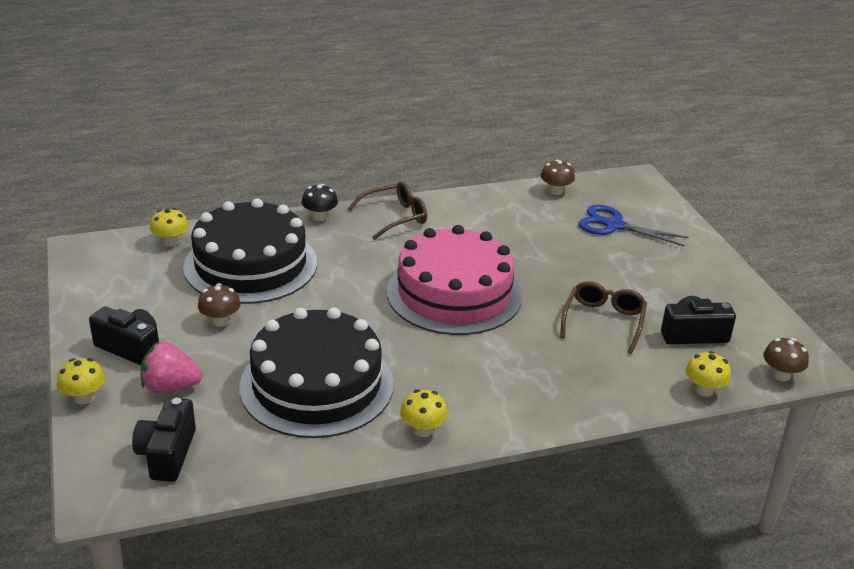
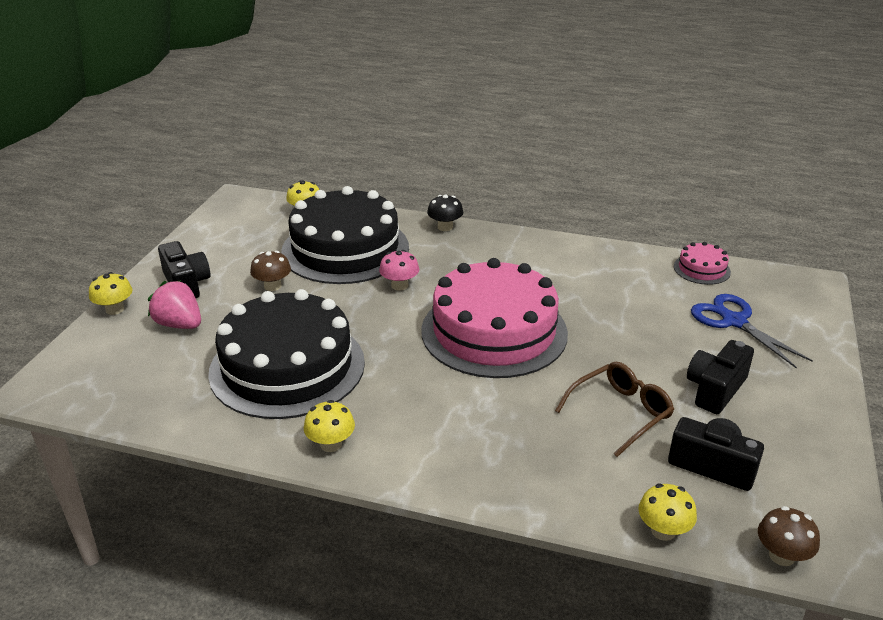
camera: 35 degrees right, 0 degrees up
(167, 454) = (118, 376): black camera -> black camera (715, 389)
(336, 281) = (399, 285): none -> pink mushroom
(395, 217) = (511, 247): brown glasses -> none
(555, 191) = (701, 269): brown mushroom -> pink cake

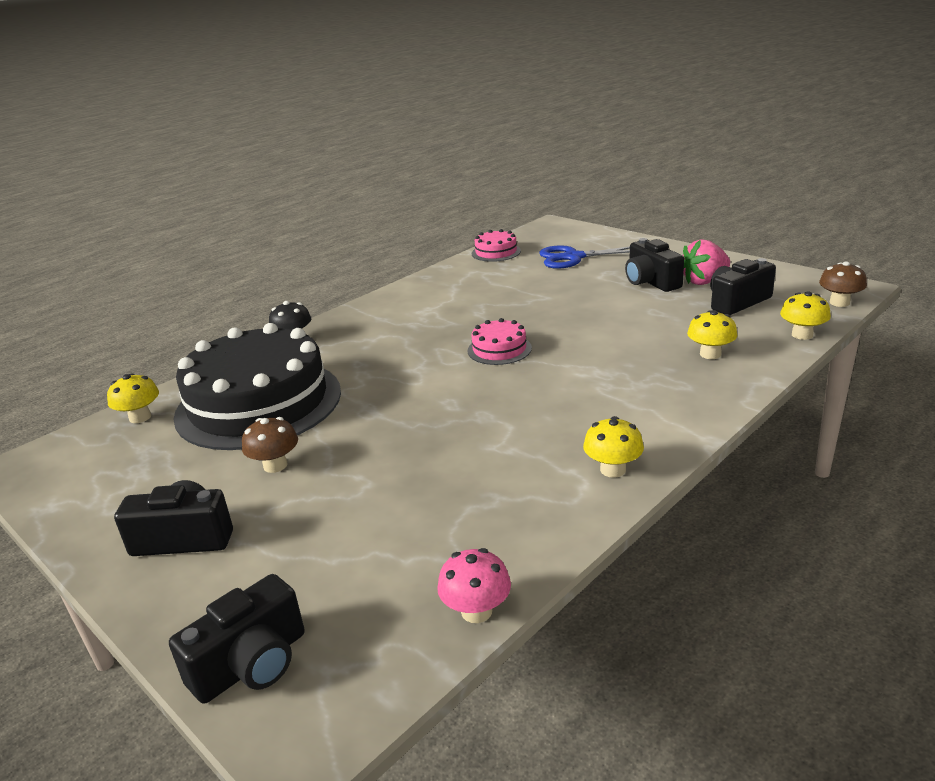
camera: 60 degrees left, 5 degrees down
(88, 351) = (252, 664): none -> black camera
(115, 309) = (167, 621): yellow mushroom -> yellow mushroom (710, 354)
(179, 324) = (278, 556): pink strawberry -> pink strawberry (704, 281)
(287, 367) = (453, 478): black cake -> none
(399, 285) = (370, 383): pink mushroom -> pink mushroom (476, 611)
(494, 331) = (499, 349): pink cake -> pink cake, size x0.42
(620, 413) = (656, 320): brown glasses -> none

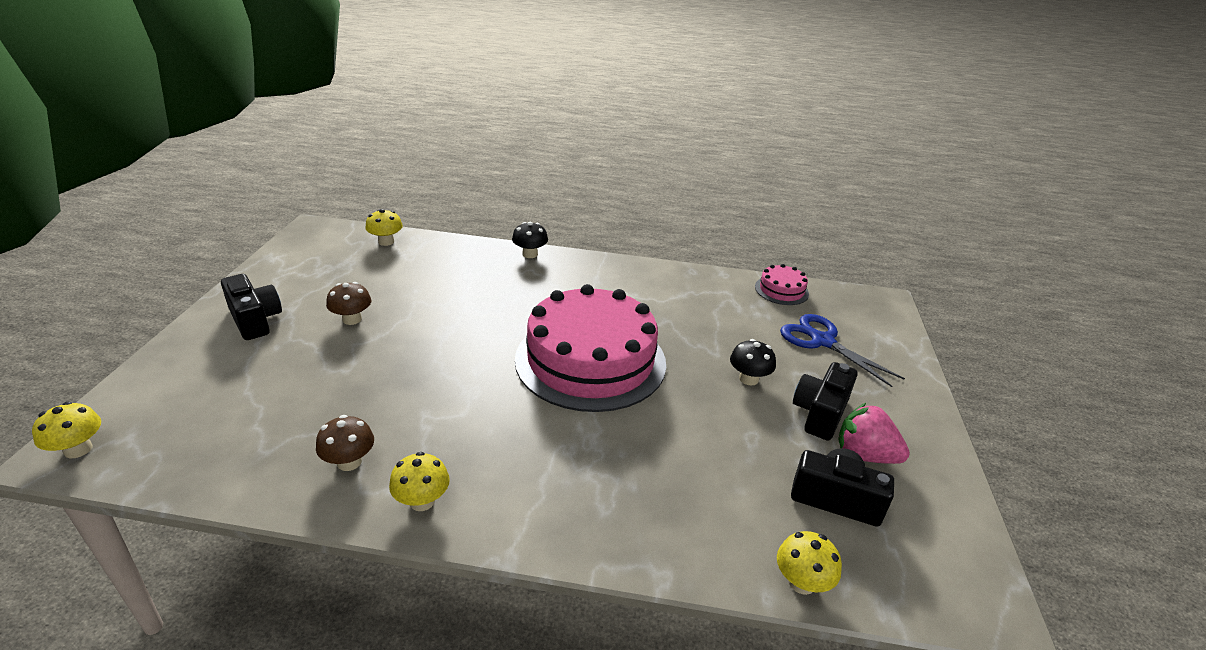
camera: 50 degrees right, 5 degrees up
(252, 664) = (132, 402): black camera -> none
(259, 403) = (429, 278): black cake -> none
(476, 611) = (201, 485): pink mushroom -> none
(499, 349) = (590, 360): pink cake -> pink cake, size x2.38
(589, 294) = (748, 379): none -> black mushroom
(710, 354) = (688, 509): yellow mushroom -> yellow mushroom (78, 449)
(839, 302) = (930, 602): brown mushroom -> brown mushroom (349, 462)

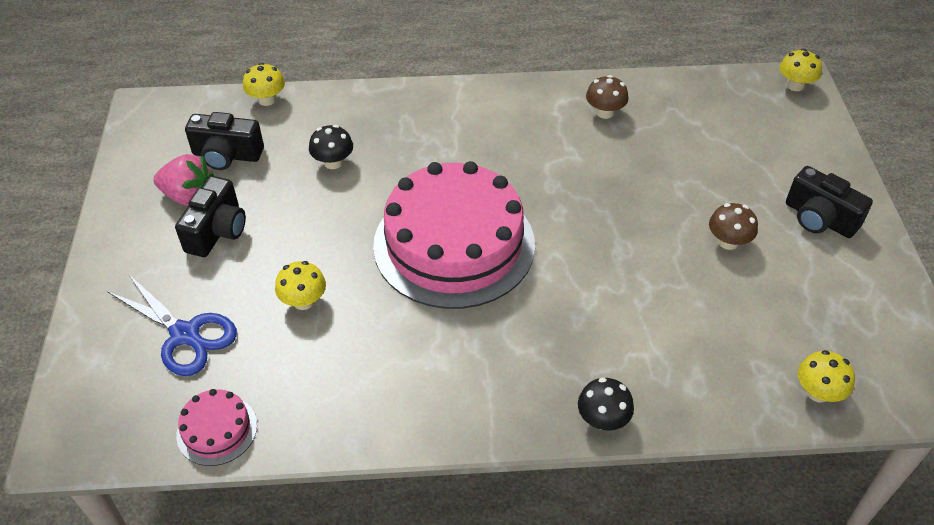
camera: 170 degrees right, 15 degrees up
(422, 501) = (534, 99): yellow mushroom -> yellow mushroom (303, 301)
(748, 379) = (284, 257): black mushroom -> black mushroom (333, 162)

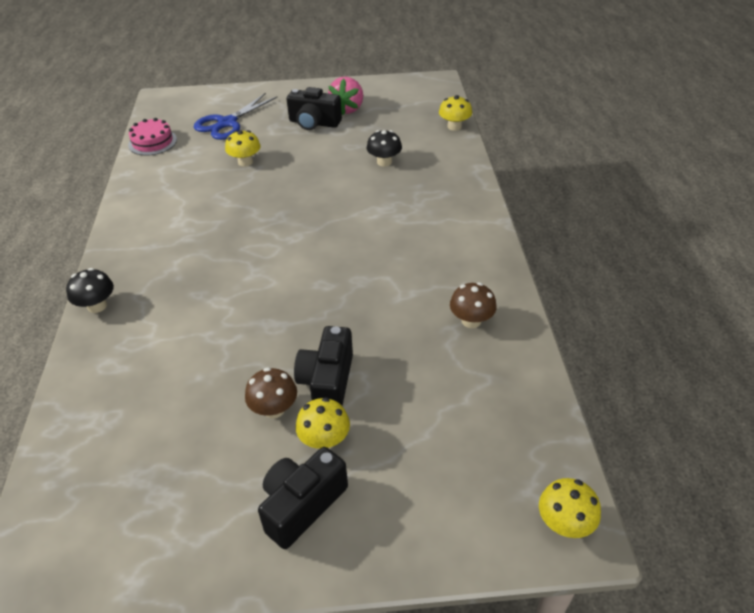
camera: 90 degrees right, 5 degrees down
(227, 155) = (389, 117): black camera -> black camera (327, 382)
(454, 244) = (290, 225): pink cake -> none
(818, 392) = (69, 459): yellow mushroom -> yellow mushroom (324, 440)

